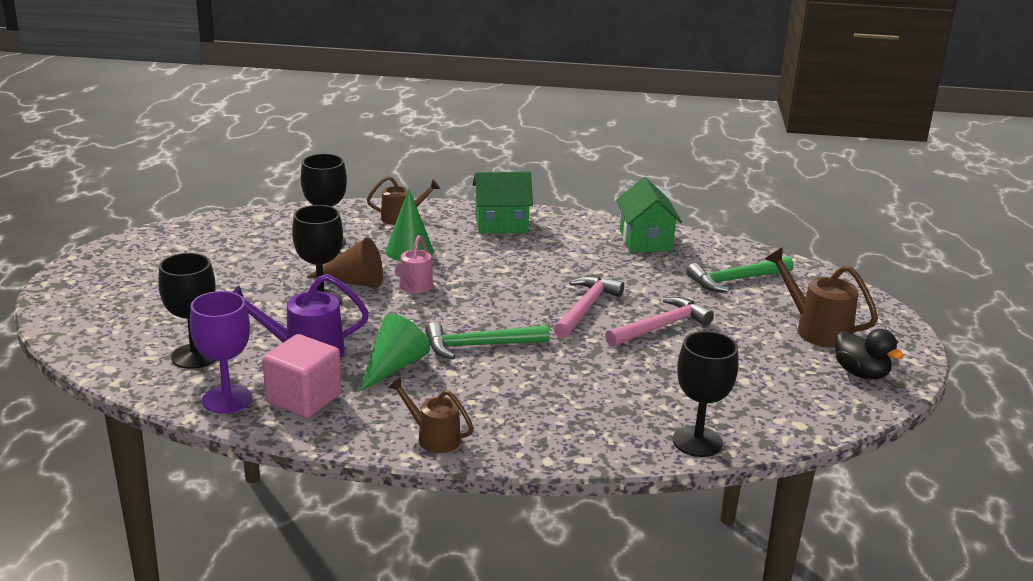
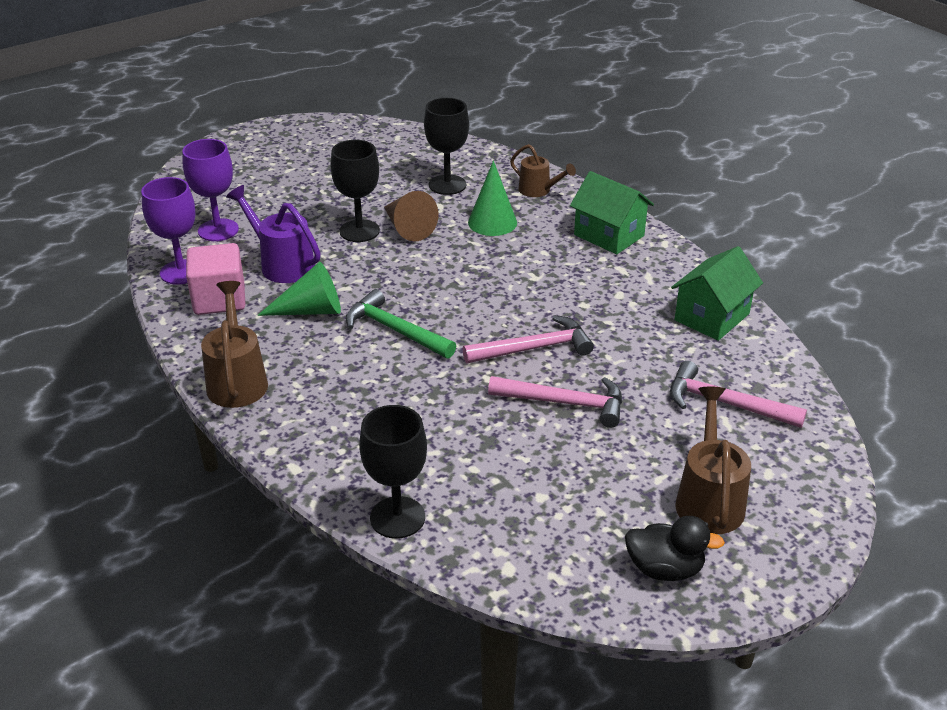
camera: 50 degrees right, 10 degrees up
(195, 356) = (218, 230): black goblet -> purple goblet
(414, 288) = (438, 255): pink watering can -> none
(433, 437) = (237, 380): brown watering can -> brown watering can, size x1.52
(736, 280) = (725, 403): green hammer -> pink hammer
(861, 373) = (664, 569): black duck -> black duck turned 90 degrees counterclockwise

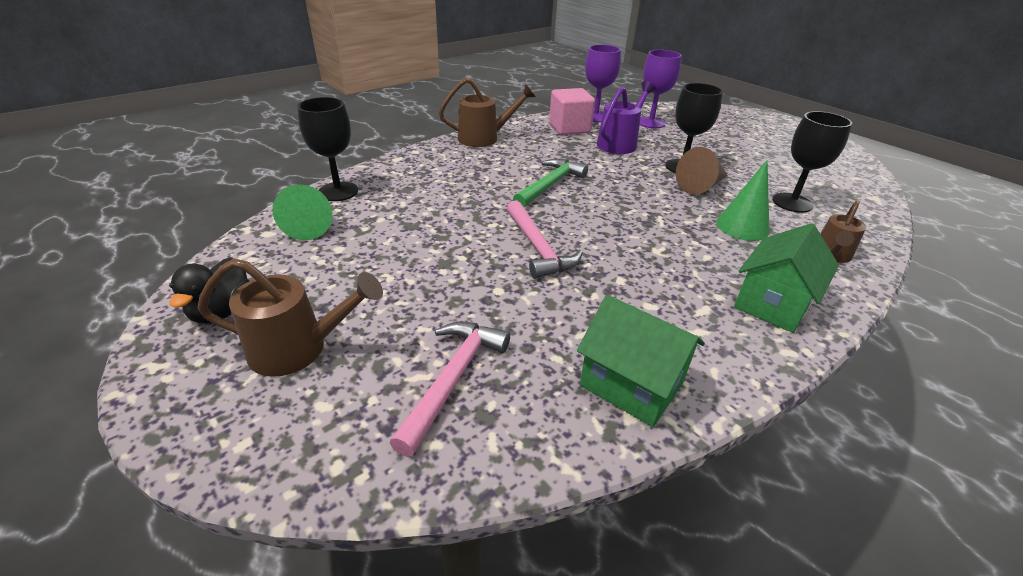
camera: 85 degrees right, 0 degrees up
(311, 310) = (566, 155): green cone -> green cone (310, 224)
(565, 403) = (457, 263): pink hammer -> none

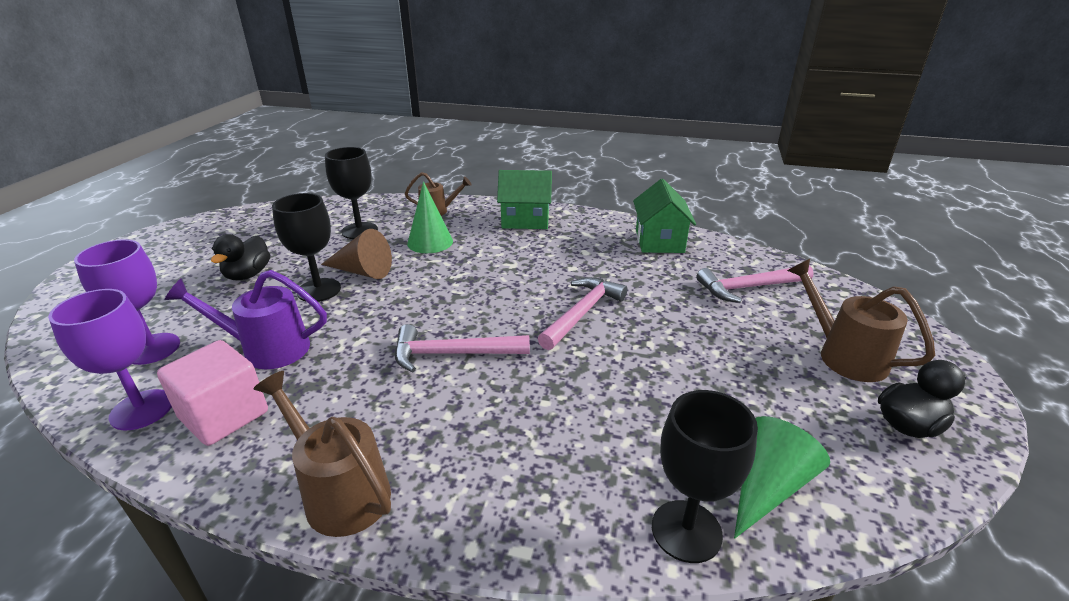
camera: 125 degrees left, 5 degrees down
(550, 185) = (452, 354): green hammer -> pink hammer
(728, 152) = (248, 275): none -> black duck

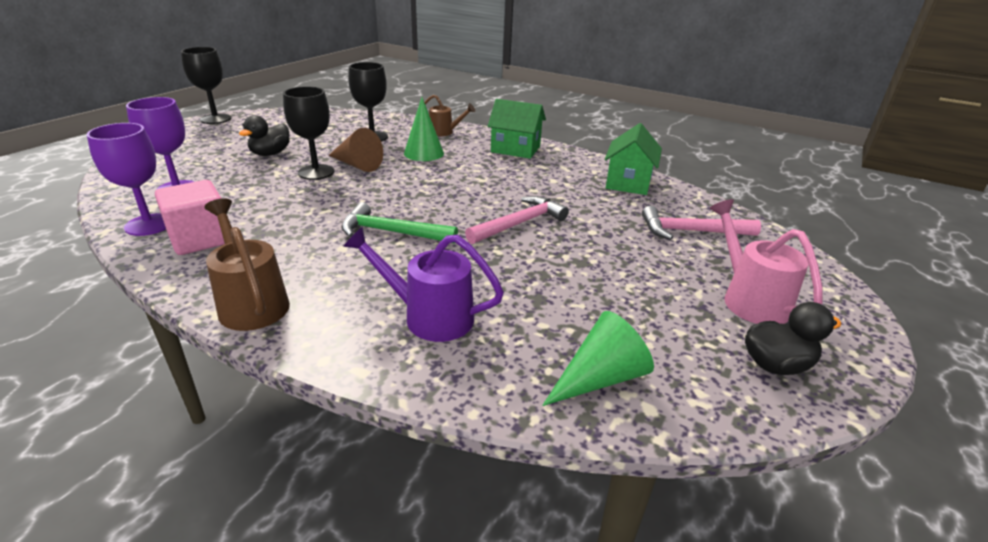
camera: 15 degrees right, 0 degrees up
(266, 349) = (254, 203): purple watering can -> purple watering can (428, 316)
(452, 354) = (392, 232): pink hammer -> green hammer
(686, 531) = (504, 390): black goblet -> black goblet (215, 119)
(843, 354) = (749, 299): brown watering can -> pink watering can

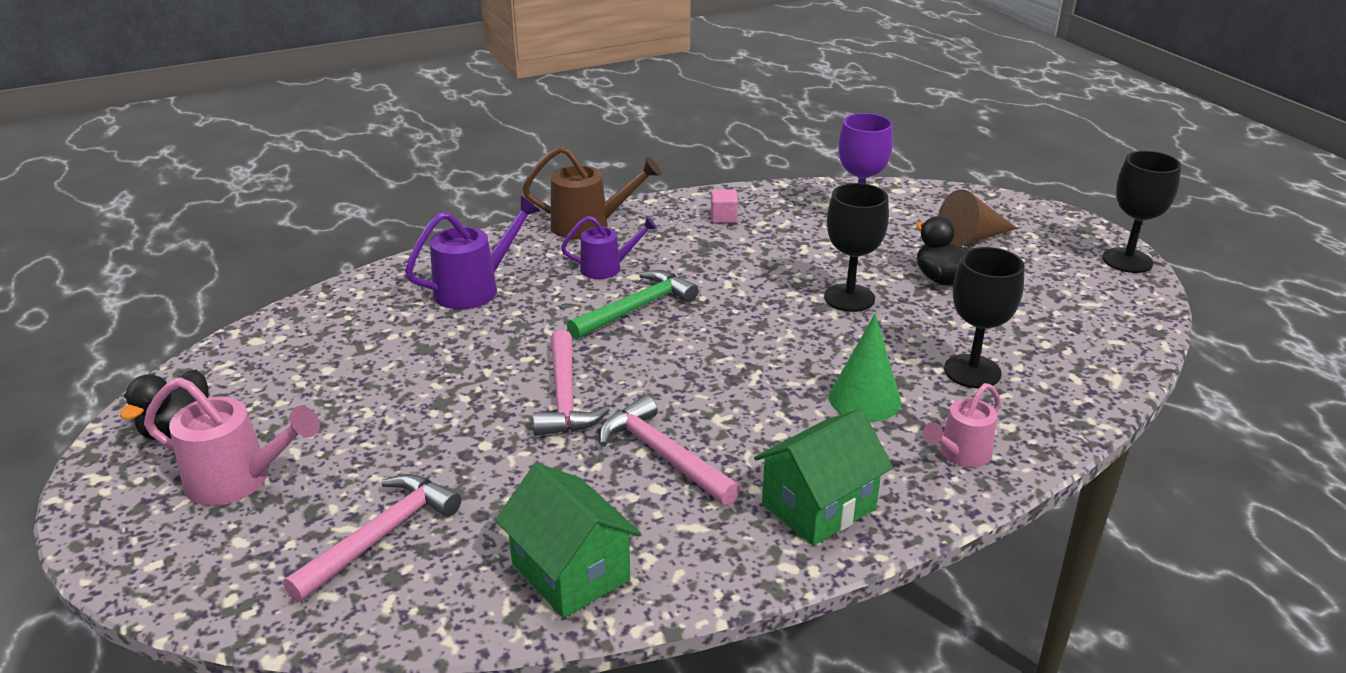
camera: 125 degrees right, 0 degrees up
(149, 225) = (777, 200): purple goblet -> none
(201, 239) = (723, 218): pink cube -> pink cube, size x0.50
(336, 263) = (607, 268): none -> purple watering can
(357, 165) = (854, 331): brown cone -> brown cone (971, 238)
(444, 132) = (960, 454): brown watering can -> pink watering can
(529, 184) = (663, 455): none -> pink hammer
(599, 378) = (307, 334): green cone -> none

